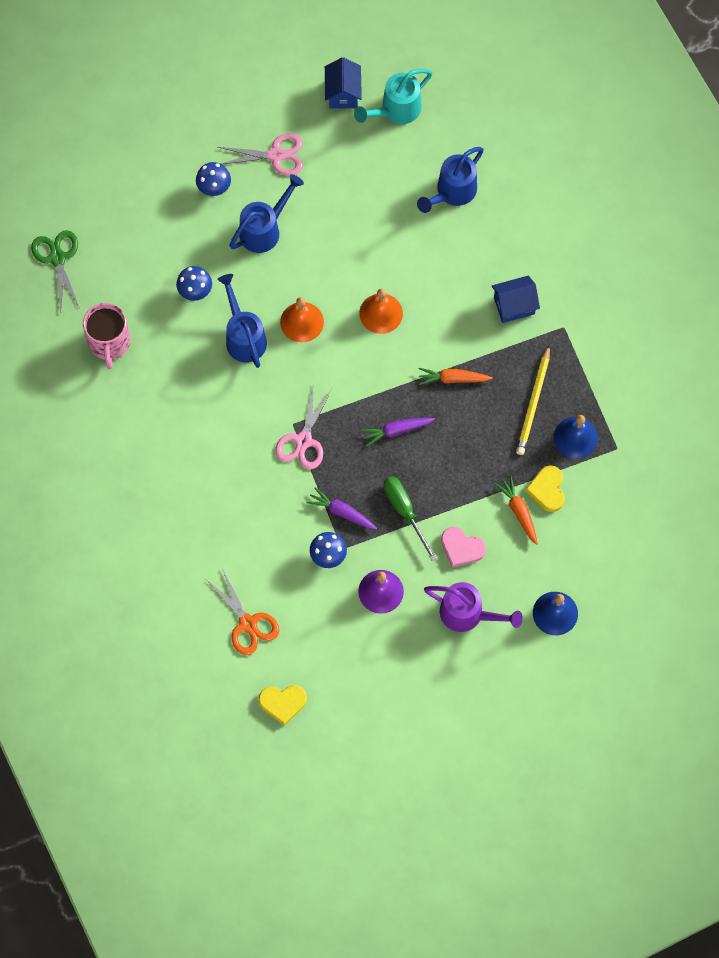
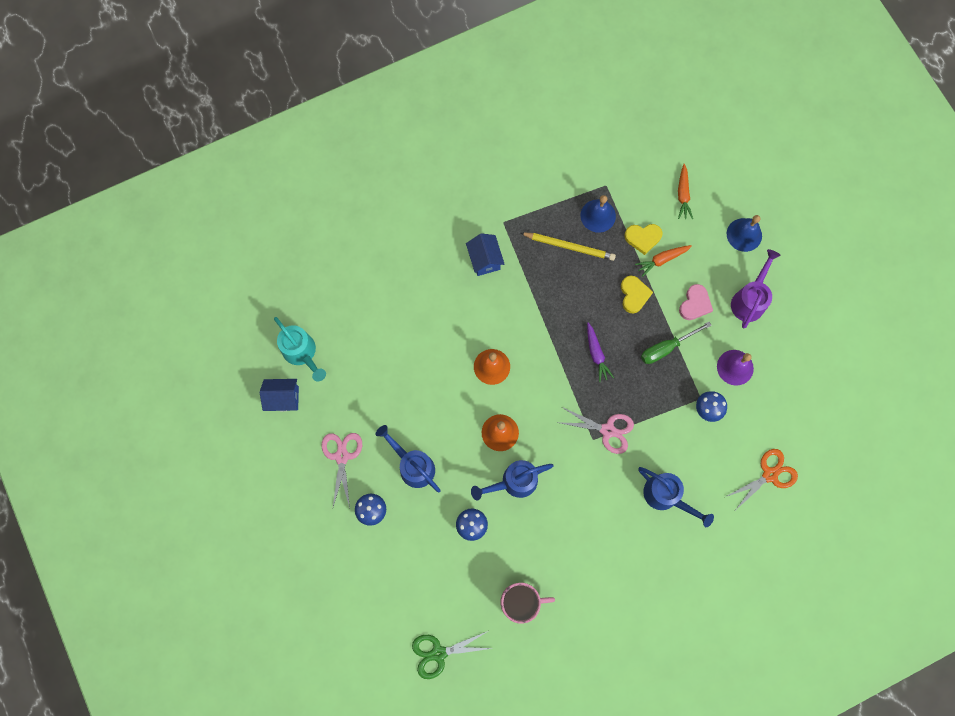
camera: 90 degrees left, 5 degrees up
(282, 703) = (834, 445): yellow heart -> yellow heart (634, 295)
(342, 512) = (669, 398): purple carrot -> none
(452, 192) = (381, 307): blue watering can -> blue watering can (666, 496)
(453, 379) = (550, 309): orange carrot -> orange carrot (683, 195)

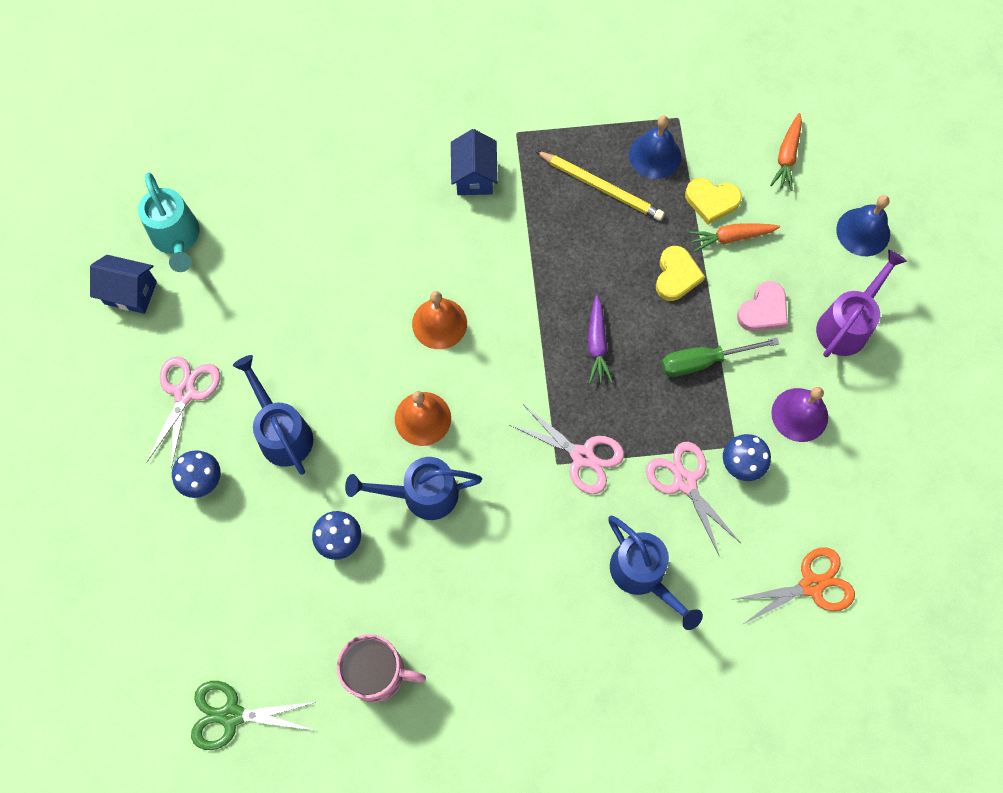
camera: 15 degrees right, 5 degrees down
(675, 430) = (684, 481): none -> pink scissors

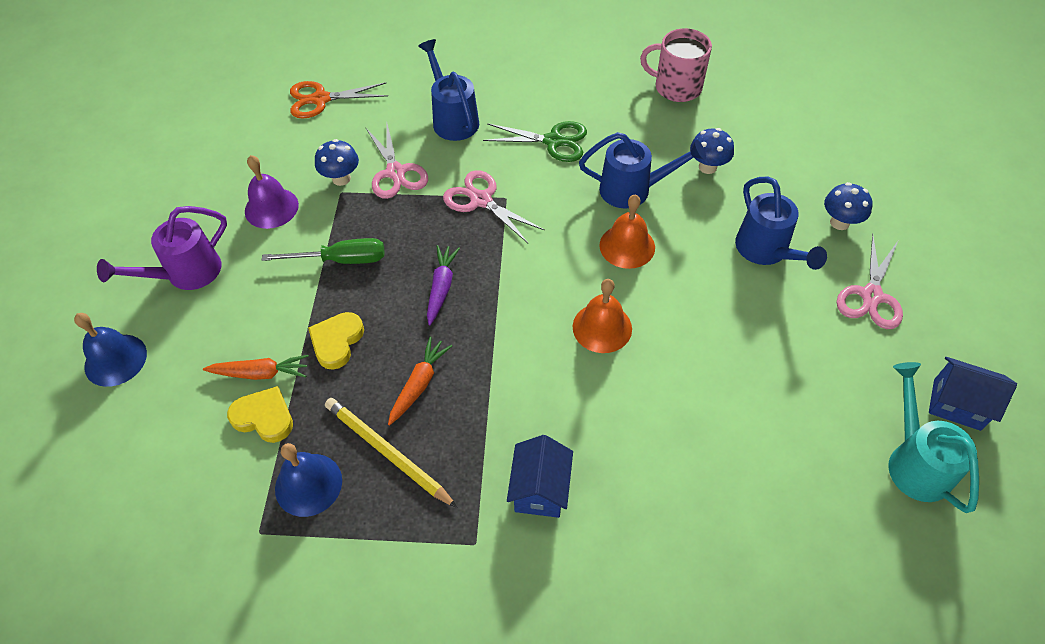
camera: 170 degrees left, 15 degrees down
(231, 715) = (791, 76): green scissors -> green scissors (554, 141)
(763, 310) = (261, 297): pink heart -> none
(787, 156) = (150, 459): orange carrot -> orange carrot (419, 384)

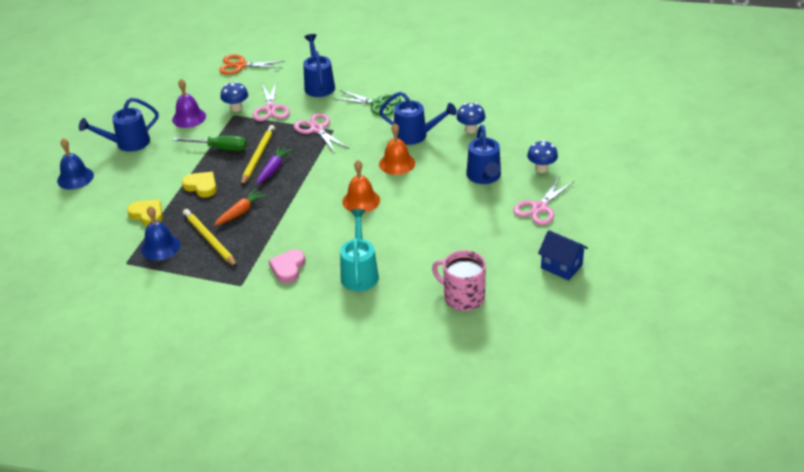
camera: 15 degrees right, 15 degrees down
(186, 274) = (128, 143): purple watering can -> blue watering can
(260, 373) = (153, 195): orange carrot -> none
(337, 341) = (201, 186): yellow heart -> yellow heart turned 90 degrees clockwise
(408, 267) = (258, 156): none -> yellow pencil
(540, 489) = (288, 268): blue house -> pink heart
(676, 87) = (473, 84): pink mug -> pink mug (463, 297)
(915, 462) = (518, 288): turquoise watering can -> turquoise watering can (360, 273)

